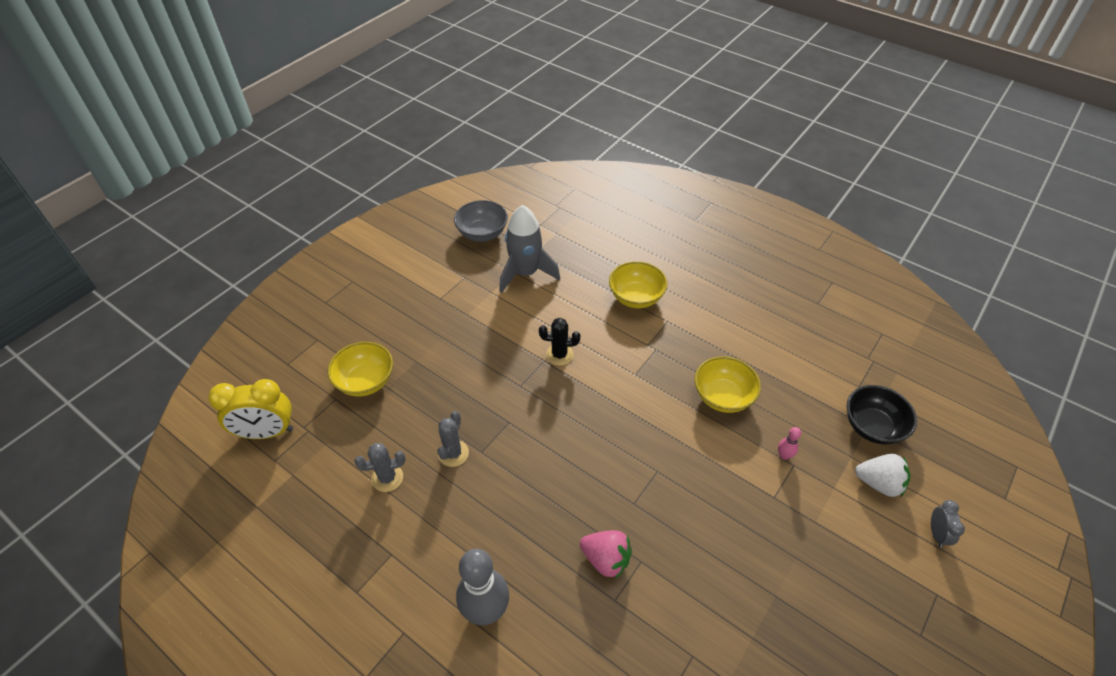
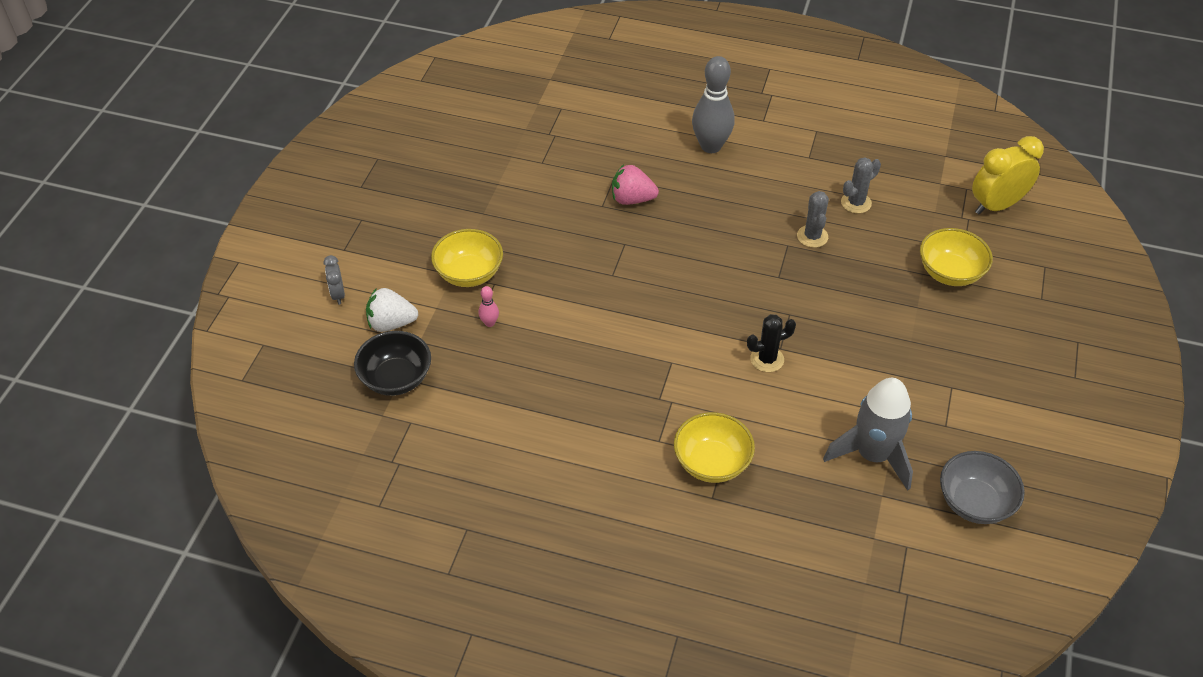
camera: 160 degrees right, 0 degrees up
(722, 397) = (566, 364): yellow bowl -> yellow bowl (469, 273)

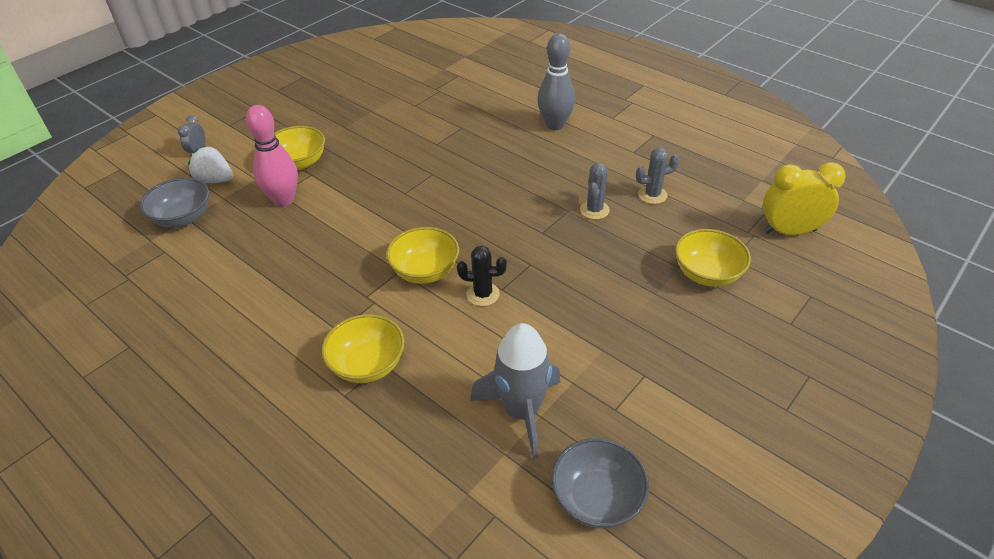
camera: 25 degrees right, 5 degrees down
(396, 378) = (183, 218): black bowl -> grey bowl
(489, 323) = (283, 200): pink bowling pin -> pink bowling pin, size x2.32
(632, 199) = (463, 145): pink strawberry -> none
(696, 354) = (425, 271): none -> yellow bowl

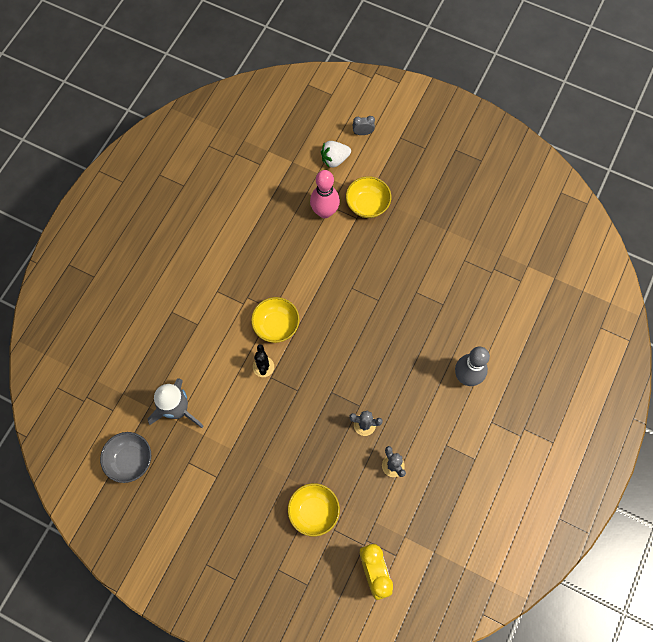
camera: 75 degrees right, 25 degrees up
(183, 218) = (292, 159): grey bowl -> none
(215, 180) = (334, 159): white strawberry -> white strawberry turned 120 degrees counterclockwise
(368, 365) = (194, 317): yellow bowl -> none

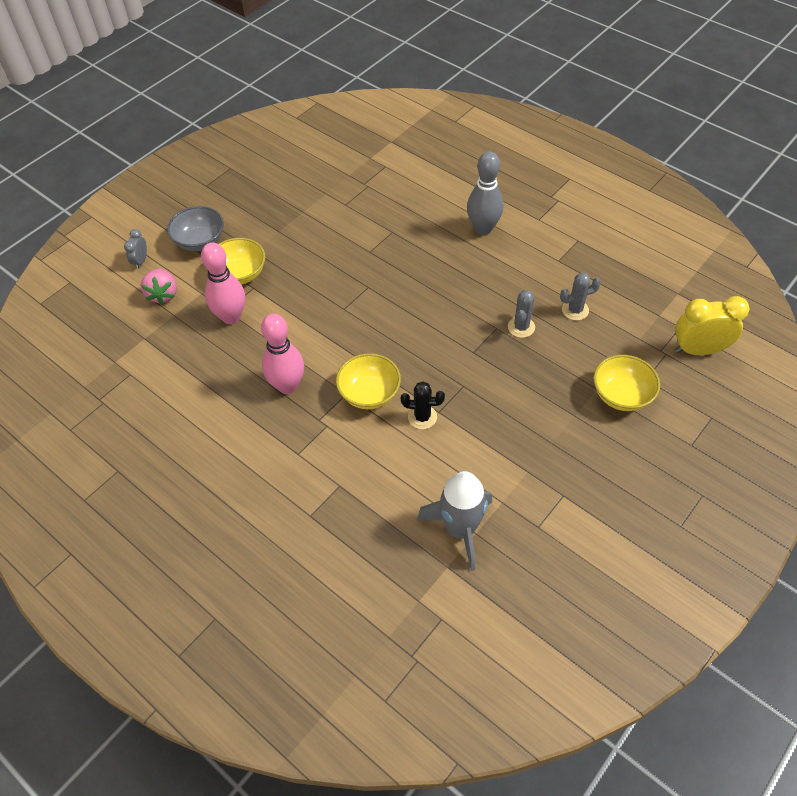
camera: 75 degrees left, 15 degrees down
(130, 460) = (522, 604): grey bowl -> grey bowl (200, 241)
(271, 268) = (287, 386): none -> pink bowling pin
(334, 159) = (163, 294): white strawberry -> pink strawberry

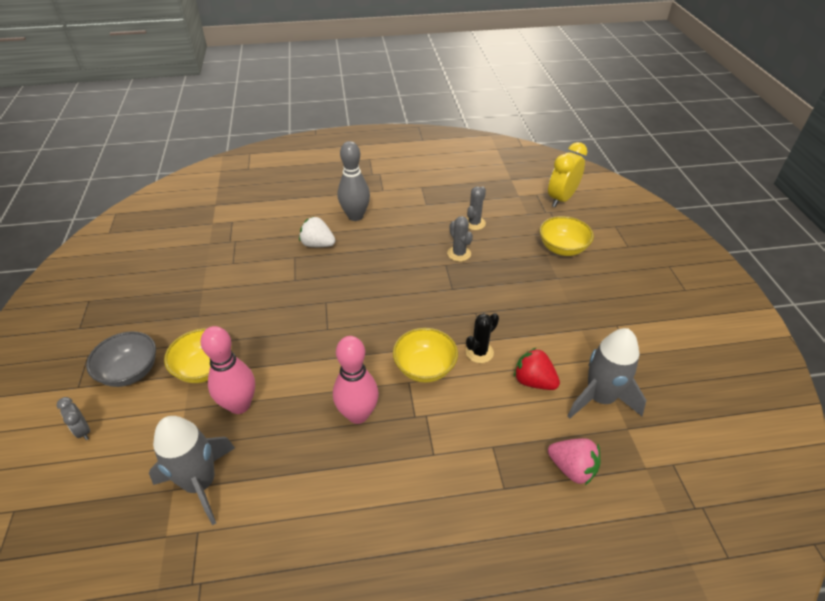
camera: 50 degrees left, 10 degrees down
(160, 348) = (201, 483): none -> grey rocket
(163, 294) = (146, 439): pink strawberry -> pink strawberry (572, 468)
(422, 233) = (318, 244): none -> white strawberry
(430, 472) = (533, 381): none -> red strawberry

